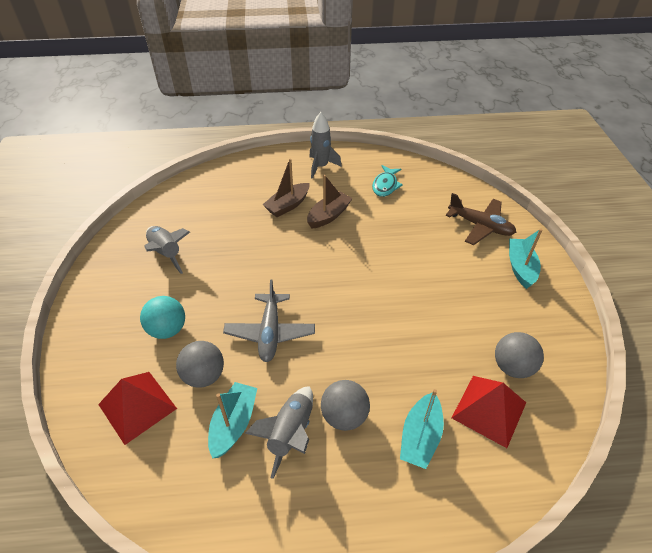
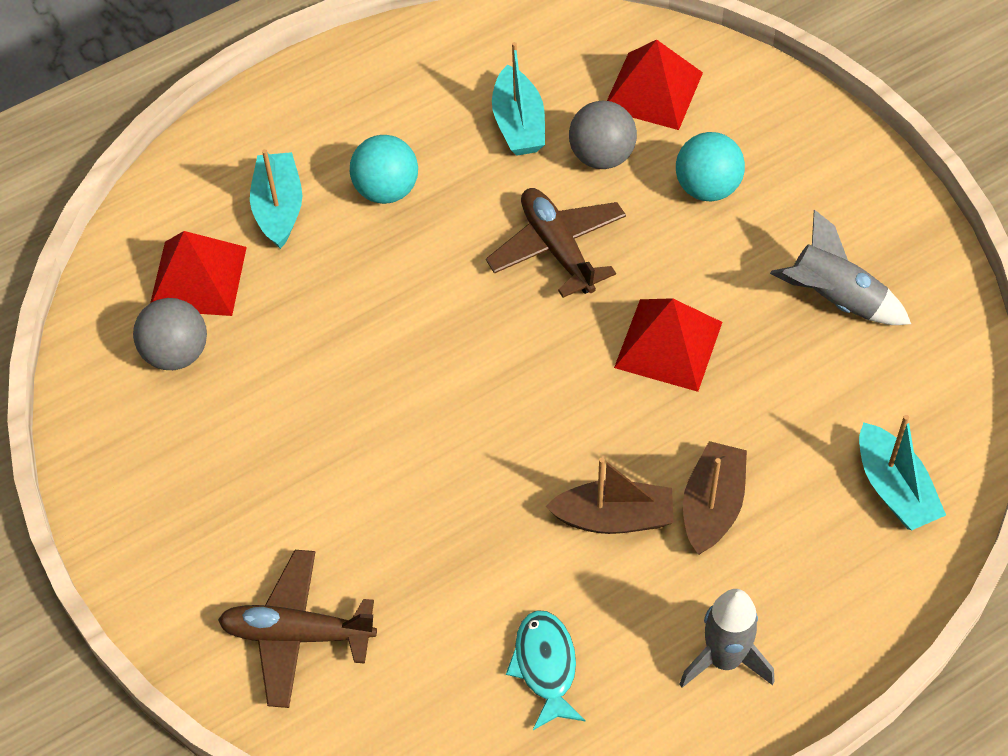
camera: 155 degrees right, 10 degrees up
(254, 265) = (668, 344): none -> red pyramid
(270, 332) = (557, 248): grey plane -> brown plane
(291, 433) = (442, 144): grey rocket -> none
(329, 215) = (614, 518): brown boat -> brown boat turned 105 degrees counterclockwise
(344, 416) = (386, 190): grey ball -> turquoise ball
(520, 267) = (195, 557): turquoise boat -> turquoise boat (894, 489)

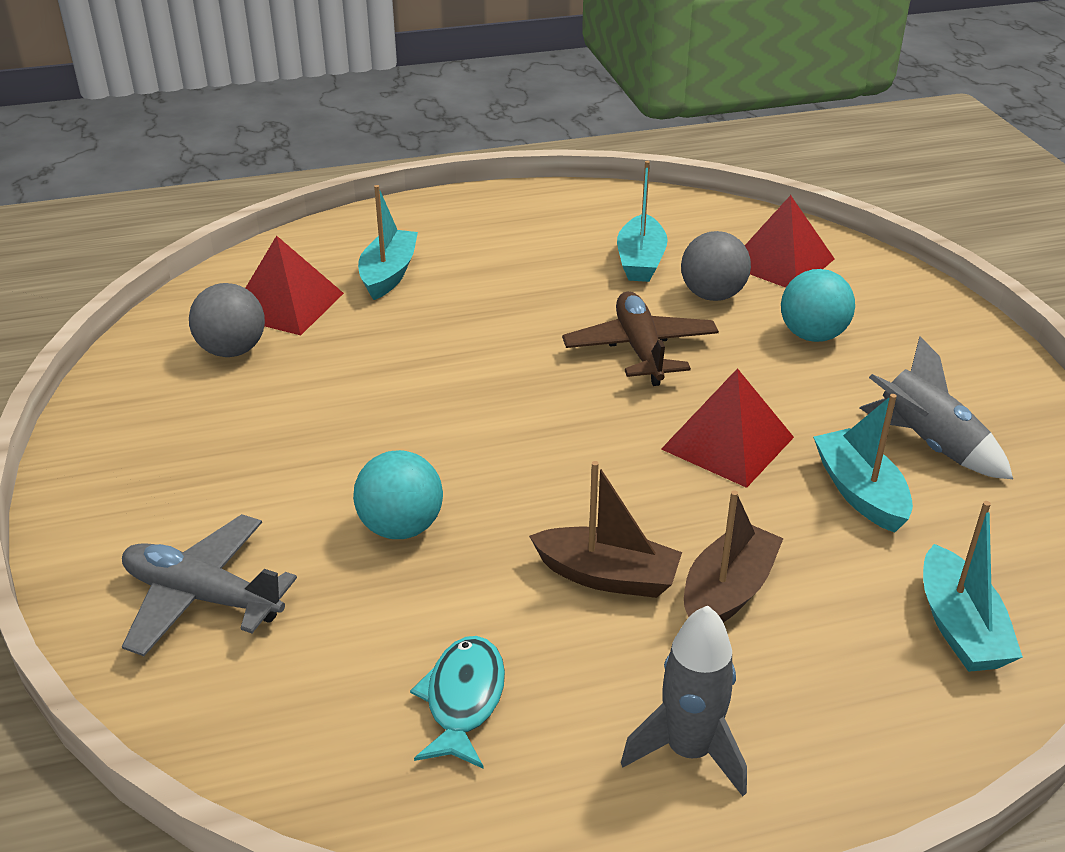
camera: 15 degrees right, 20 degrees down
(297, 634) = (202, 597): brown plane -> grey plane
(386, 190) = (494, 280): turquoise ball -> turquoise ball (401, 527)
(791, 370) = (859, 492): none -> turquoise boat

